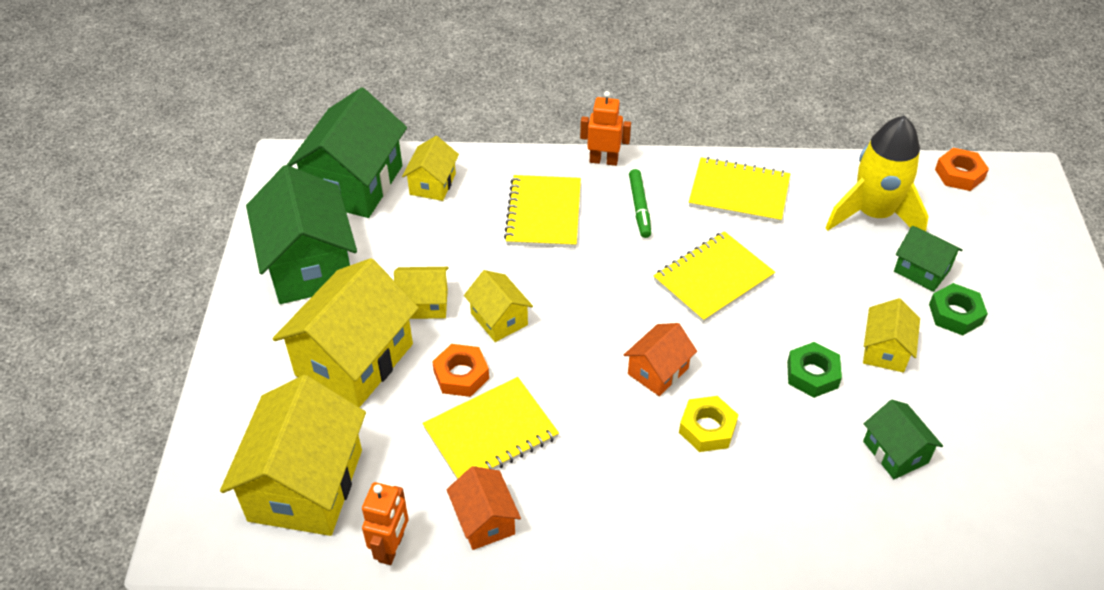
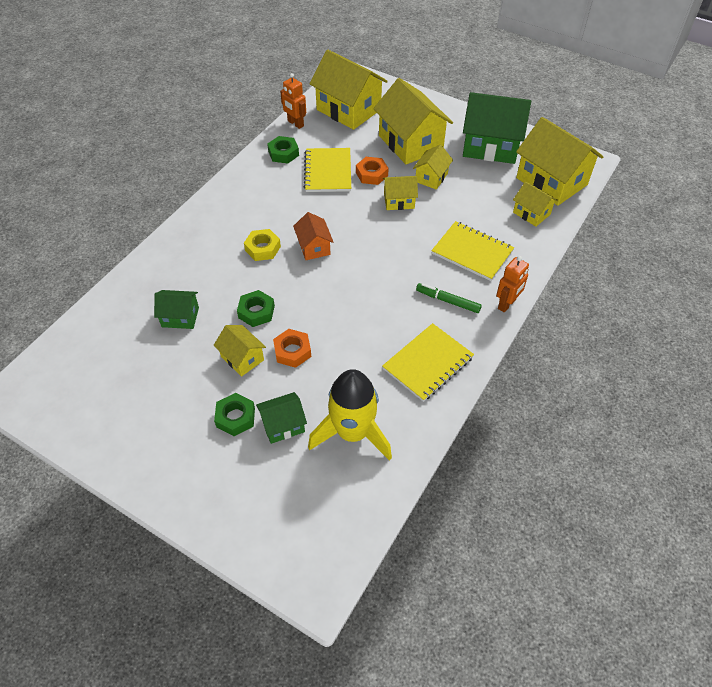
camera: 120 degrees right, 5 degrees up
(354, 184) = (551, 181): green house -> yellow house
(484, 520) = (283, 153): orange house -> green nut
(713, 279) = (360, 306): yellow notebook -> none
(959, 174) = (353, 529): orange nut -> orange nut (292, 351)

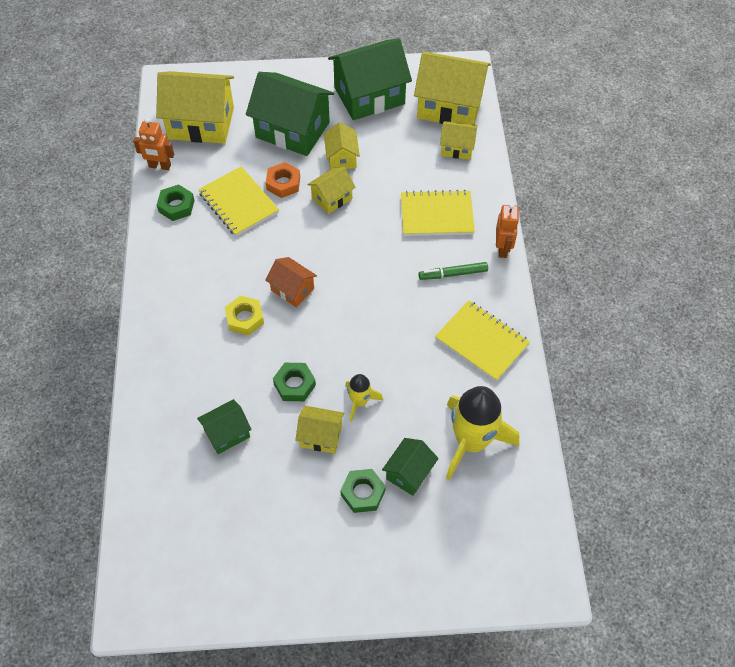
camera: 35 degrees left, 5 degrees up
(292, 351) = (360, 402): orange nut -> yellow rocket
(410, 143) = (292, 130): yellow house -> green house
(427, 363) = (481, 342): yellow notebook -> yellow notebook turned 60 degrees counterclockwise

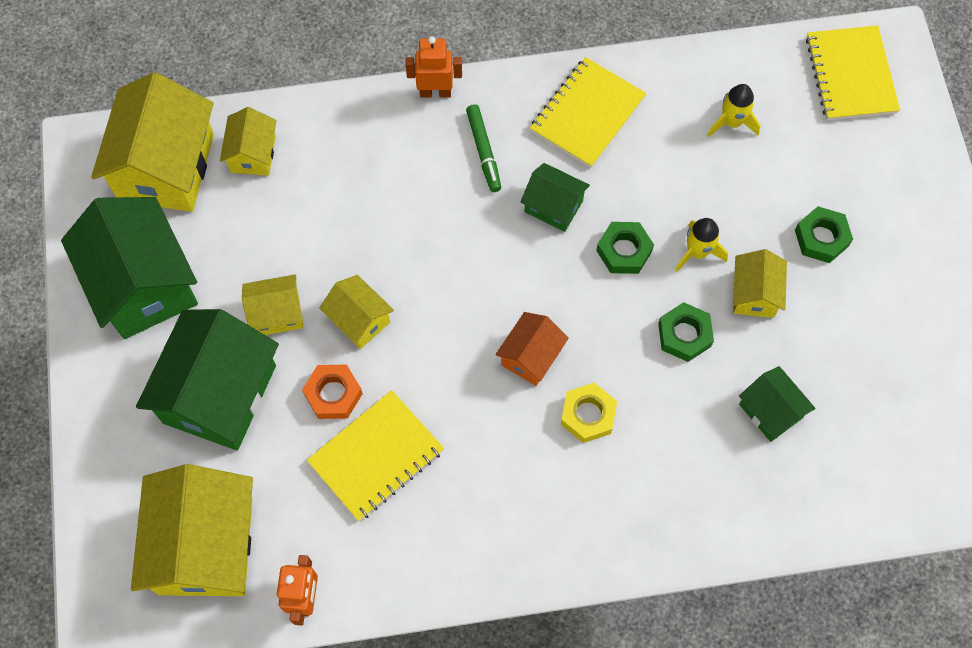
camera: 95 degrees left, 10 degrees up
(176, 206) = (388, 553): green nut -> green nut (624, 251)
(409, 473) = (785, 188): green house -> green house (553, 206)
(437, 215) = (382, 175): yellow notebook -> yellow notebook (851, 75)
(471, 442) = (731, 122): yellow rocket -> yellow rocket, size x0.50

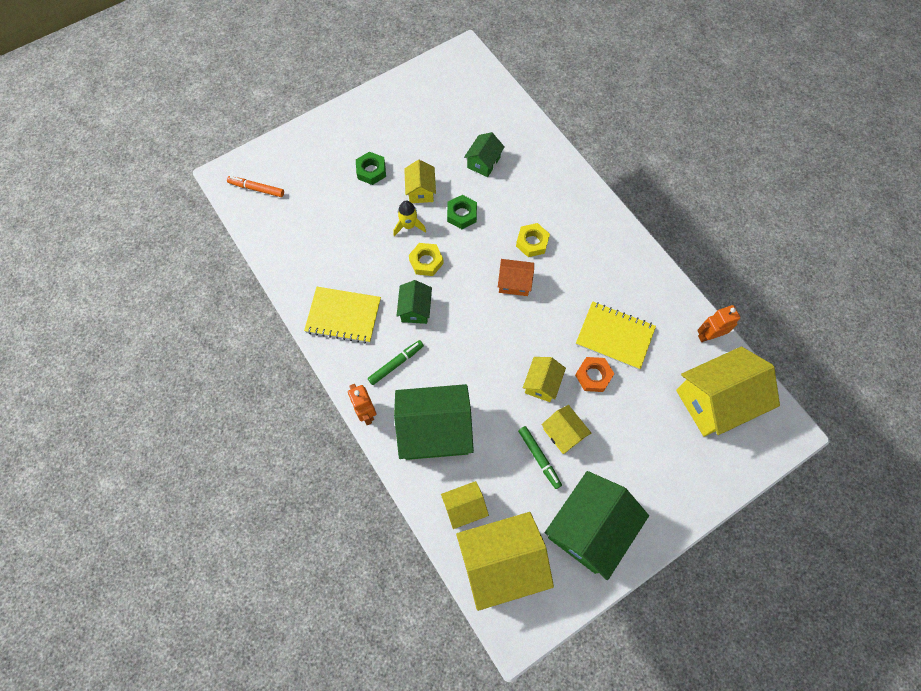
camera: 115 degrees left, 0 degrees up
(219, 394) = (629, 440): green house -> green house (435, 430)
(262, 268) = (539, 458): none -> green marker
(624, 251) = (426, 261): green nut -> yellow nut
(731, 122) = (315, 237): yellow rocket -> none
(754, 294) = (421, 191): yellow house -> yellow house turned 75 degrees counterclockwise
(851, 75) = (256, 189): yellow notebook -> orange marker

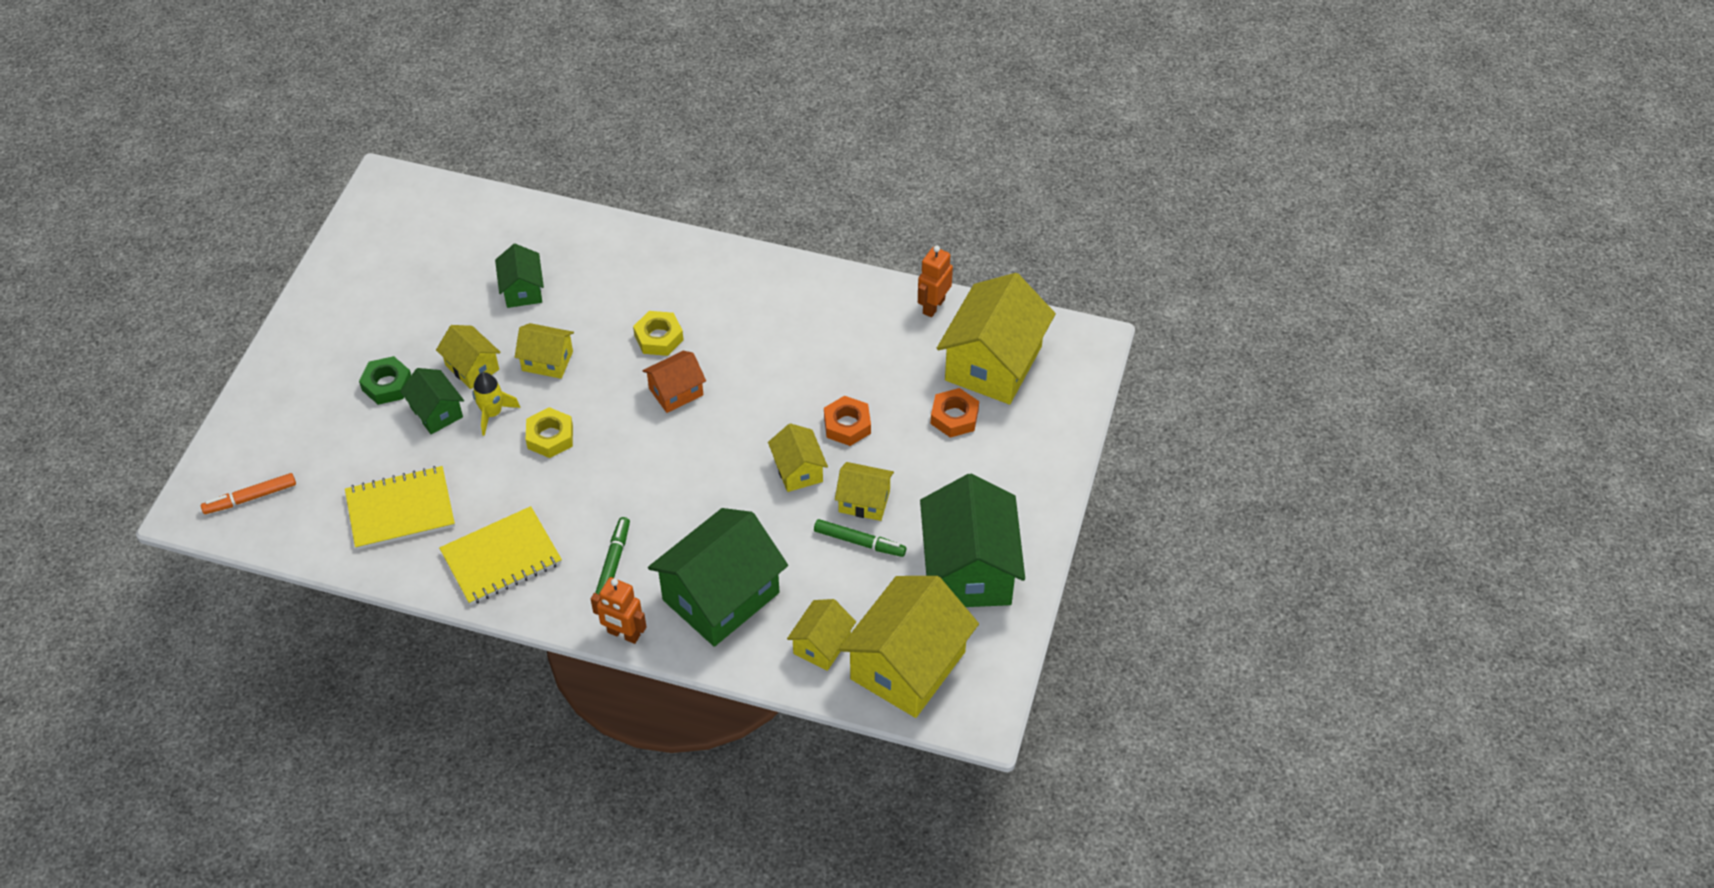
camera: 40 degrees left, 15 degrees down
(415, 309) = (583, 493): green house -> green house (436, 412)
(462, 214) = (547, 361): green nut -> yellow house
(614, 336) = (836, 371): yellow notebook -> yellow notebook (400, 510)
(662, 419) = (954, 417): none -> orange nut

